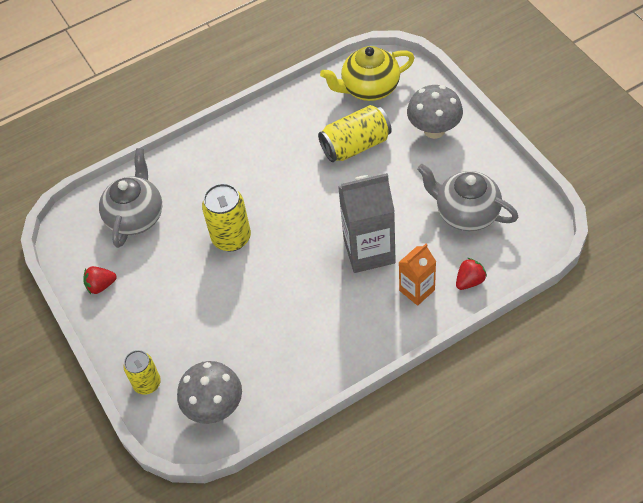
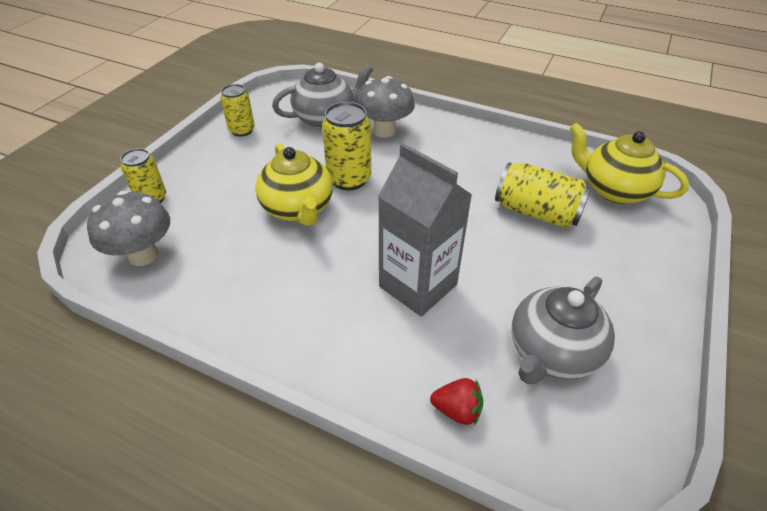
camera: 50 degrees right, 10 degrees down
(101, 286) = (242, 130): red strawberry -> yellow can
(240, 286) = (298, 209): none -> yellow teapot
(417, 290) = (400, 357): orange carton -> none
(434, 130) = (628, 264): grey mushroom -> grey mushroom (384, 131)
(466, 213) = (552, 353): grey teapot -> grey teapot turned 135 degrees counterclockwise

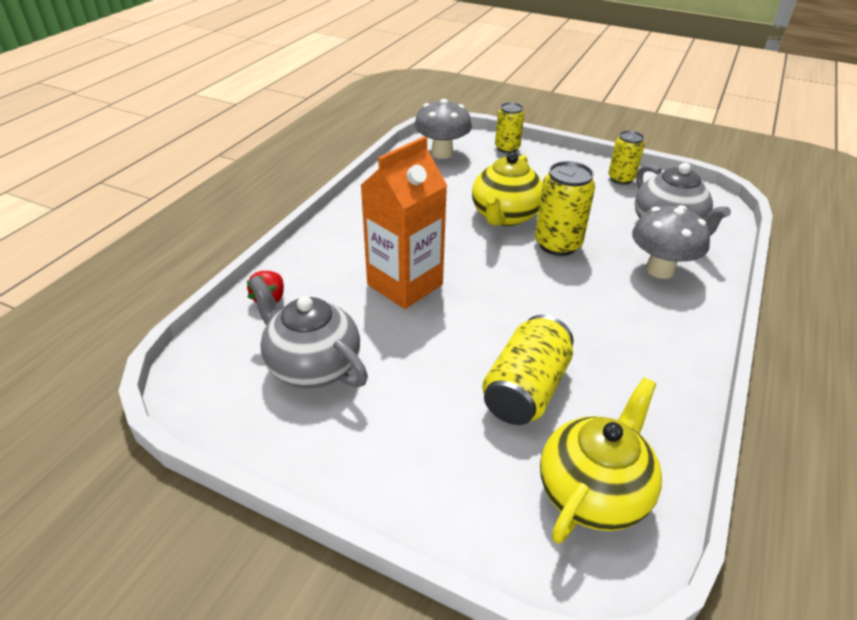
camera: 90 degrees right, 5 degrees down
(298, 209) = (505, 216): yellow teapot -> yellow teapot turned 45 degrees counterclockwise
(418, 285) = (405, 284): grey carton -> orange carton

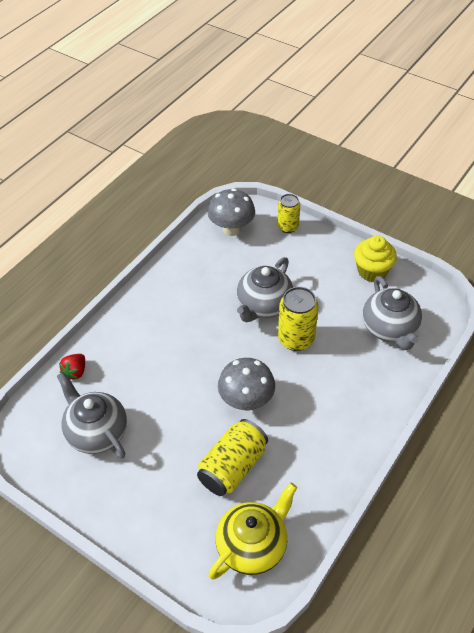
camera: 10 degrees right, 10 degrees up
(405, 284) = (172, 368): orange carton -> none
(505, 216) = (264, 306): yellow teapot -> grey teapot
(621, 179) = (372, 271): yellow can -> yellow cupcake
(660, 270) = (366, 372): grey mushroom -> grey mushroom (246, 401)

